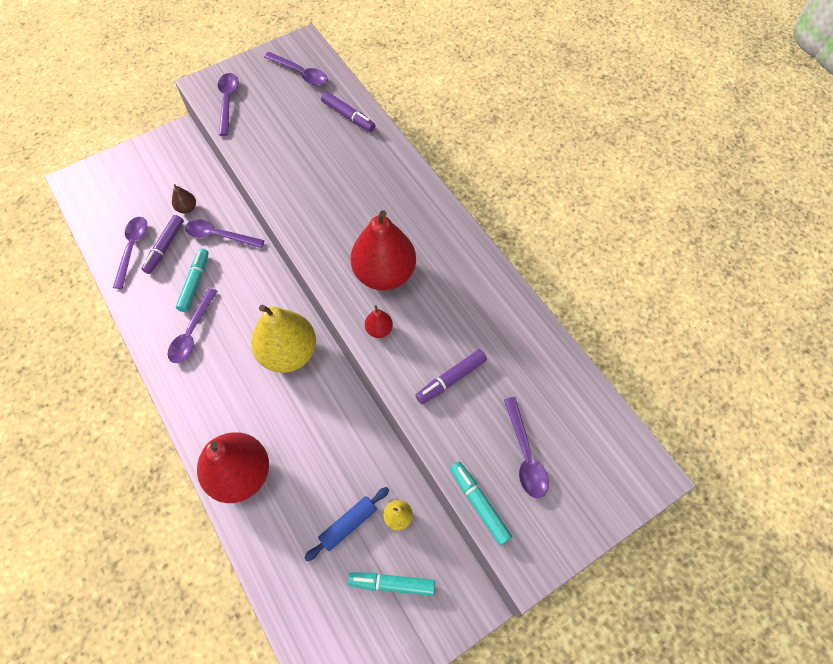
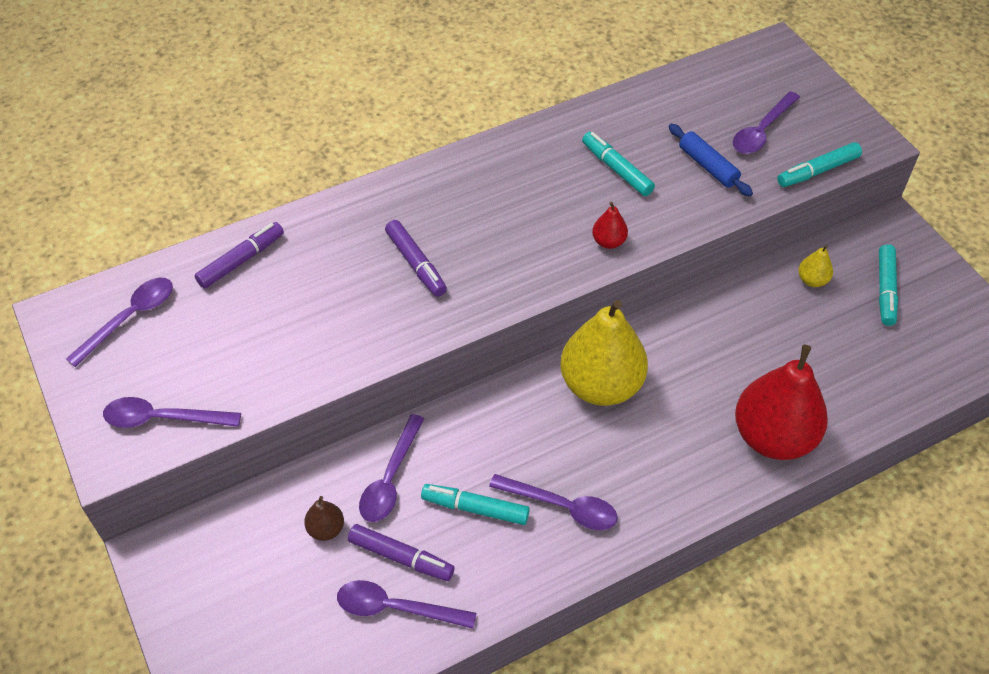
camera: 85 degrees left, 10 degrees down
(348, 524) = (825, 326): blue rolling pin -> blue rolling pin (708, 166)
(384, 274) = (527, 232): red pear -> none
(451, 379) = (675, 181): purple marker -> purple marker (416, 263)
(459, 334) = (616, 169): none -> turquoise marker
(525, 455) = (761, 131): purple spoon -> purple spoon turned 135 degrees clockwise

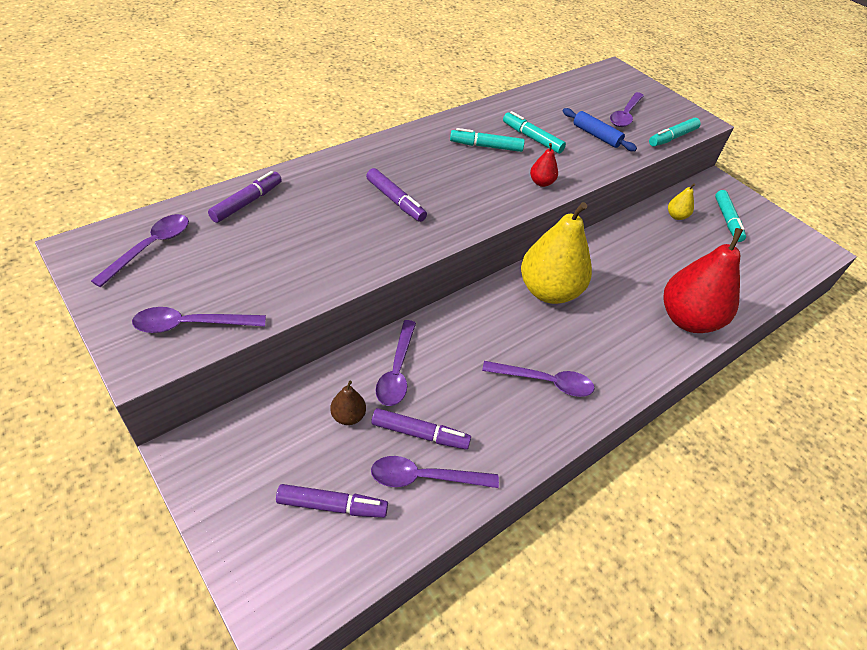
camera: 15 degrees left, 5 degrees down
(292, 628) = (332, 505): none -> purple marker
(475, 508) = (474, 389): turquoise marker -> turquoise marker (486, 146)

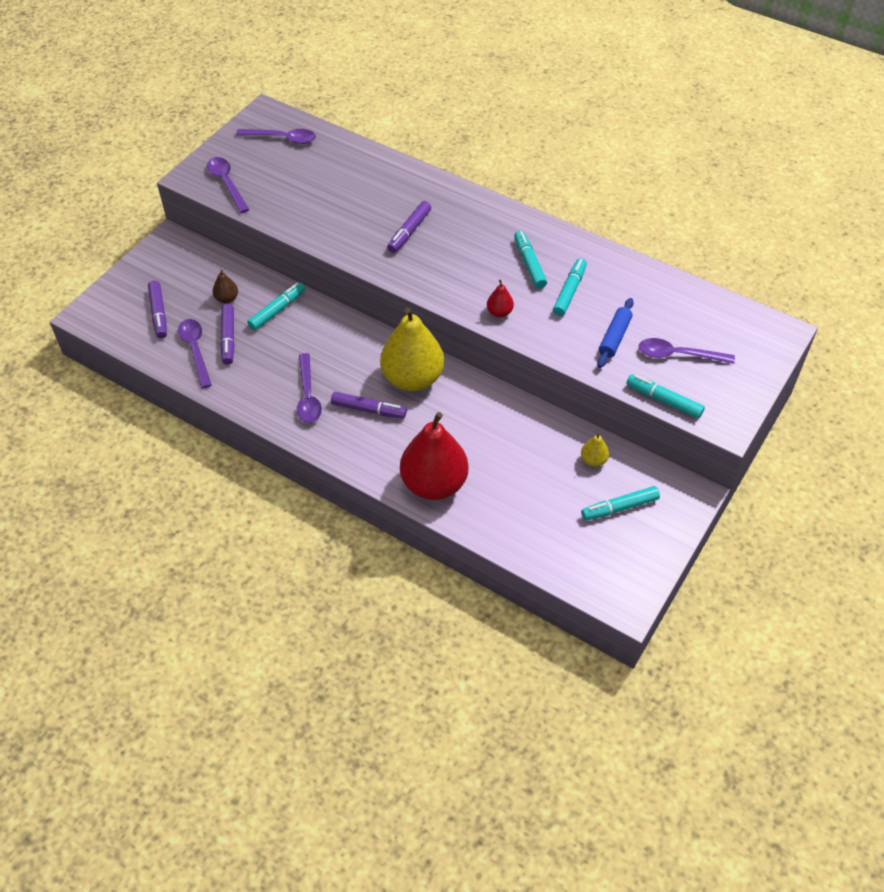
camera: 75 degrees right, 5 degrees up
(247, 202) = (354, 159): purple marker -> purple marker (368, 409)
(397, 371) = (277, 310): purple spoon -> turquoise marker

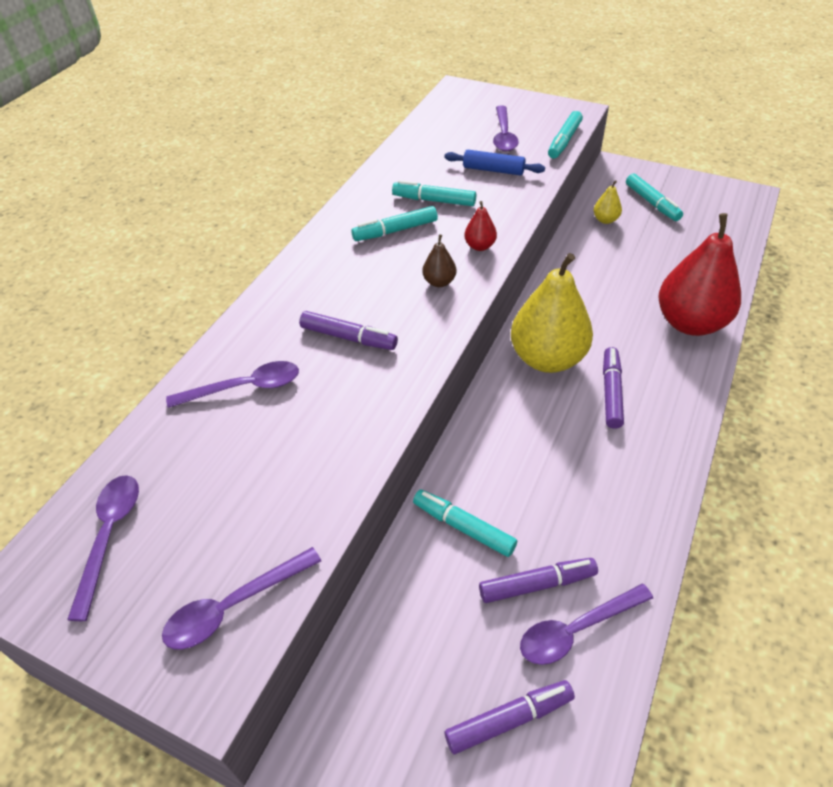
camera: 95 degrees left, 5 degrees down
(227, 299) = (452, 608): brown pear -> brown pear (439, 282)
(308, 396) = (613, 458): purple spoon -> purple spoon (245, 387)

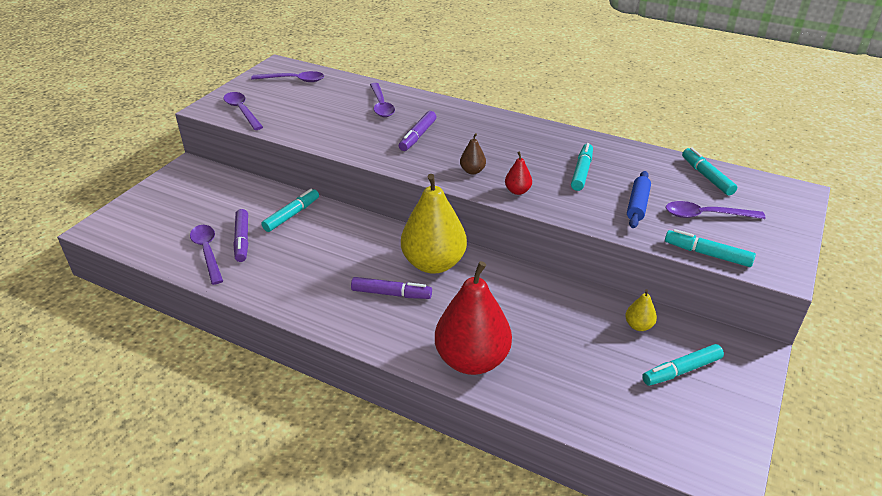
camera: 90 degrees right, 10 degrees down
(395, 231) = (537, 154): turquoise marker -> turquoise marker (706, 177)
(508, 719) = (172, 224): purple marker -> none

